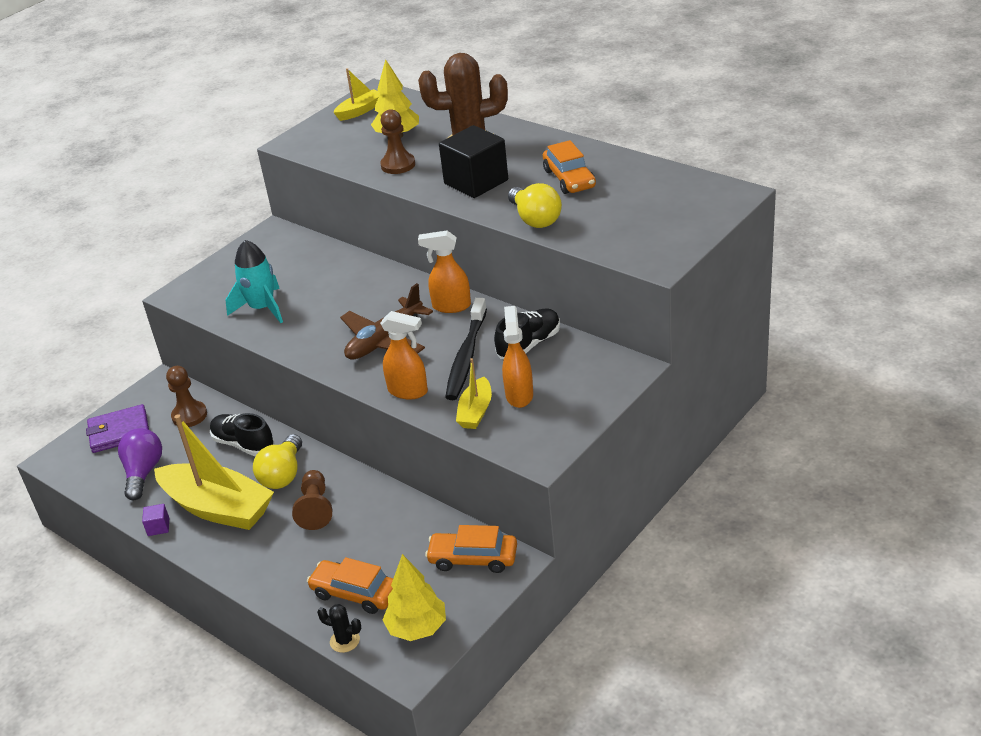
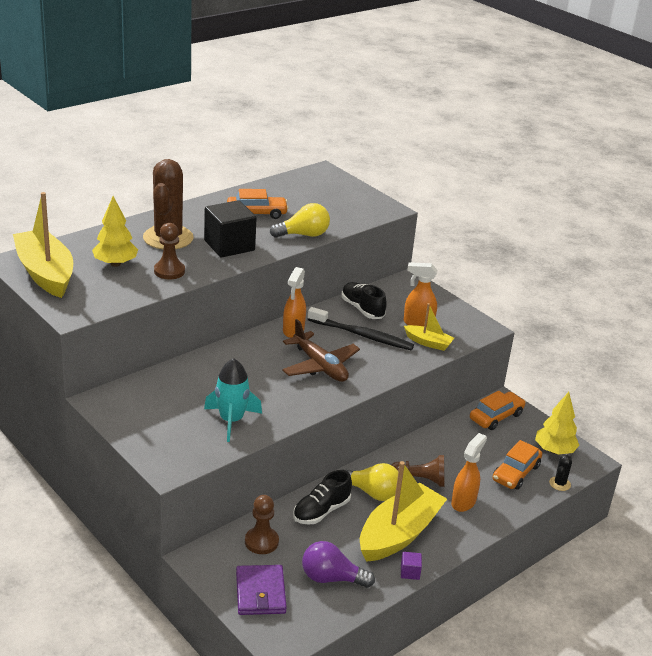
camera: 85 degrees left, 5 degrees down
(360, 111) = (45, 273): yellow boat -> yellow boat, size x2.01
(408, 391) = (391, 365): orange spray bottle -> orange spray bottle (463, 502)
(473, 558) = (496, 417): orange car -> orange car turned 150 degrees counterclockwise

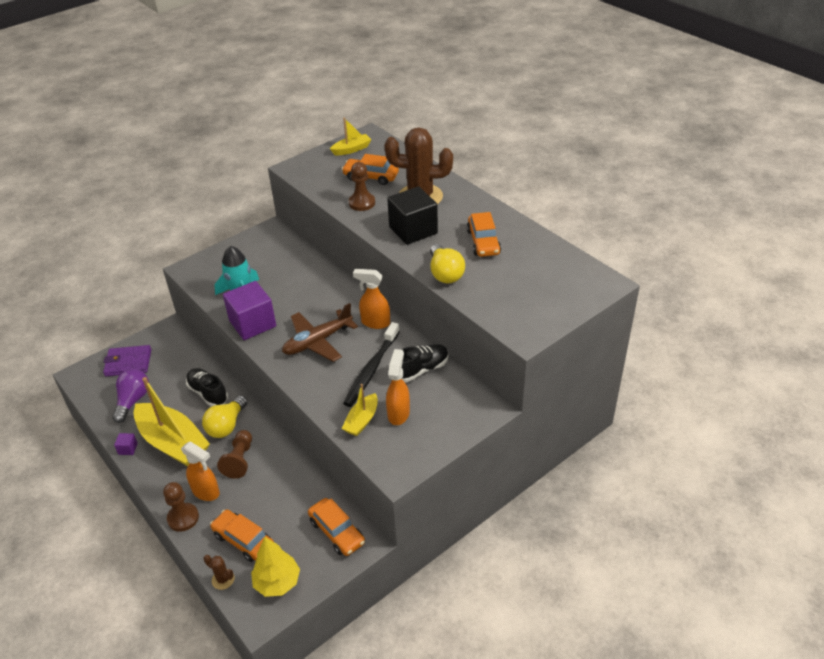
camera: 95 degrees right, 10 degrees up
(45, 273) = (351, 149): yellow boat -> yellow boat, size x0.50
(115, 264) = (371, 177): yellow tree -> orange car
(261, 542) = (179, 360): brown pawn -> brown pawn (183, 518)
(287, 410) = (252, 323): none -> purple cube
(559, 484) = (223, 579): black cactus -> brown cactus

